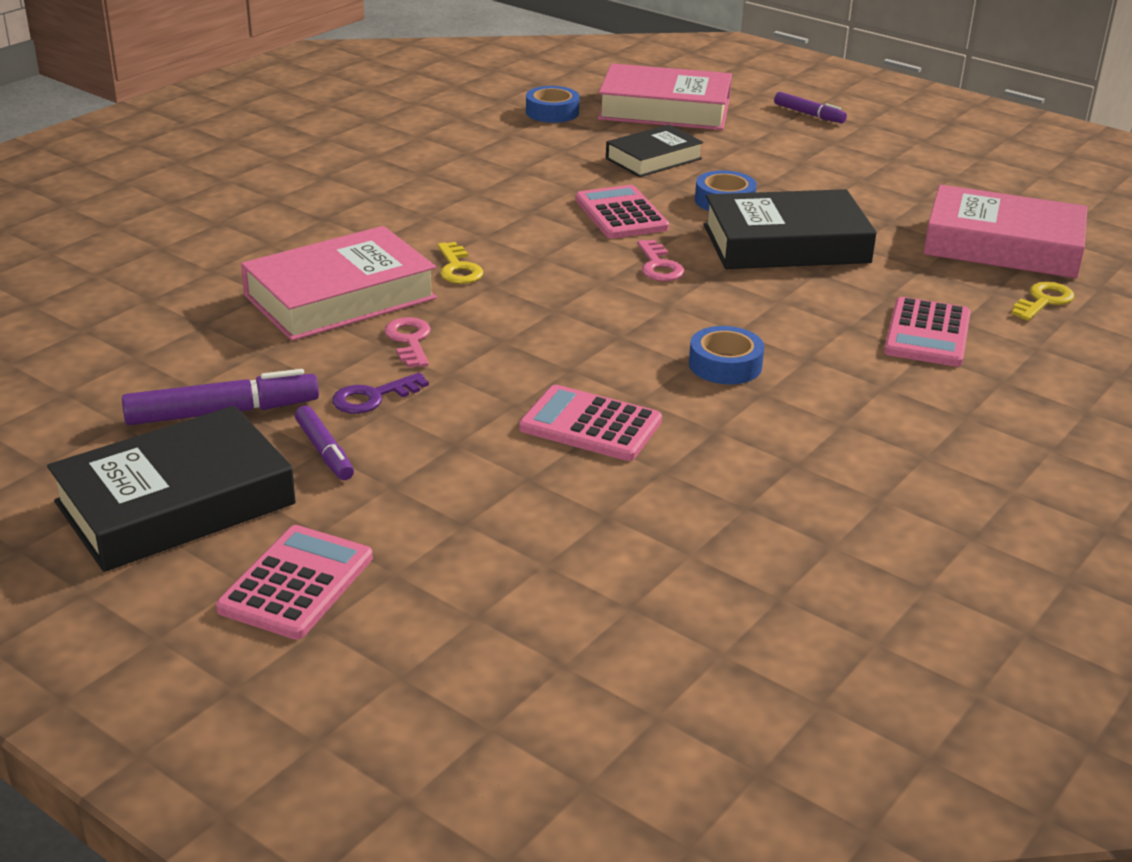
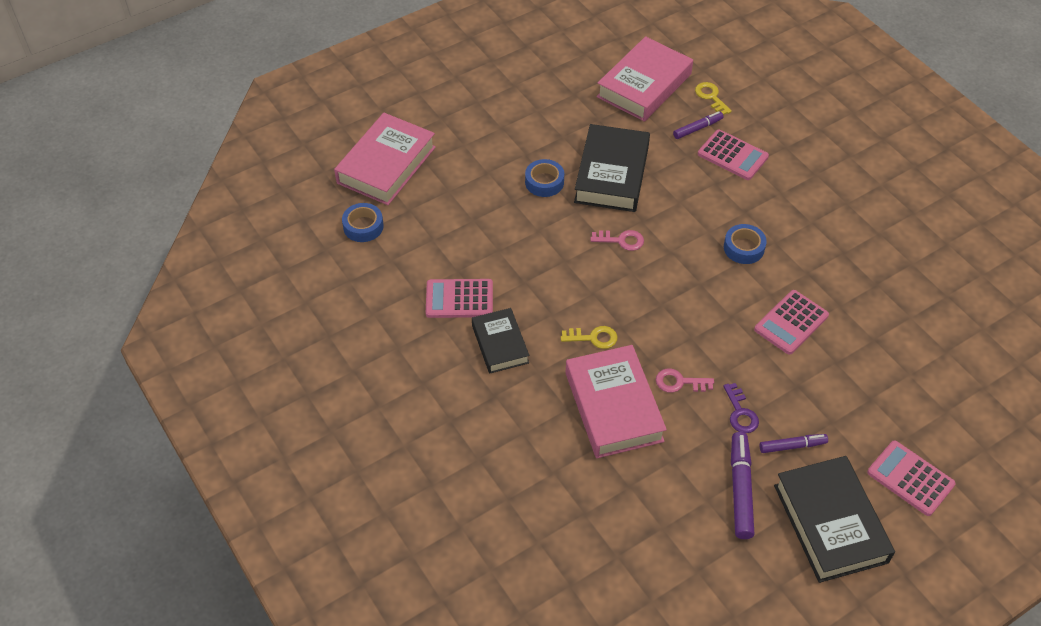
camera: 70 degrees left, 20 degrees up
(621, 214) = (544, 237): pink calculator -> pink calculator (459, 299)
(653, 159) = (467, 196): black book -> black book (500, 344)
(809, 114) = (428, 96): purple marker -> purple marker (697, 128)

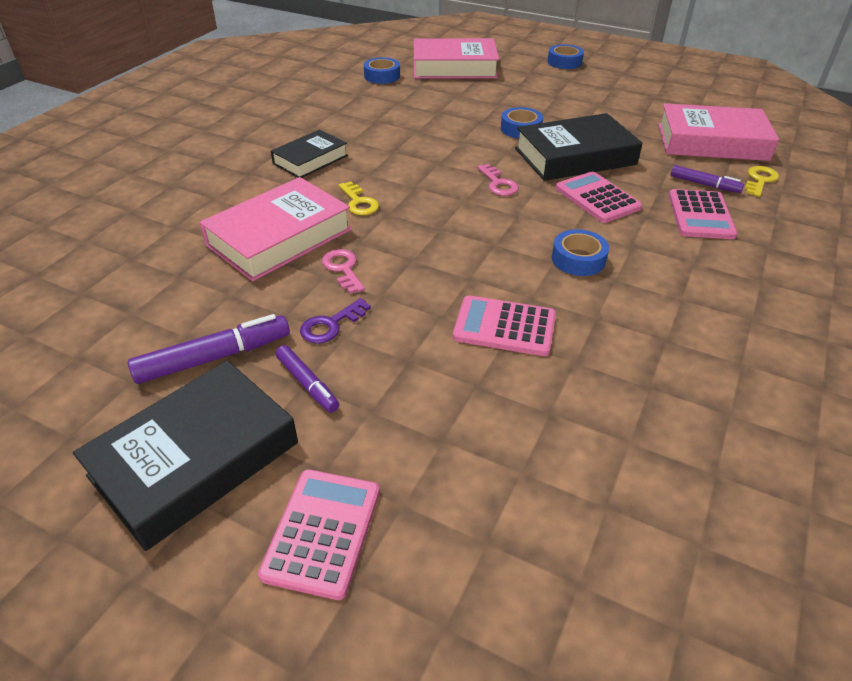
camera: 60 degrees right, 10 degrees down
(438, 84) = (564, 62): none -> blue tape
(459, 299) = (344, 129): pink calculator -> pink calculator (597, 198)

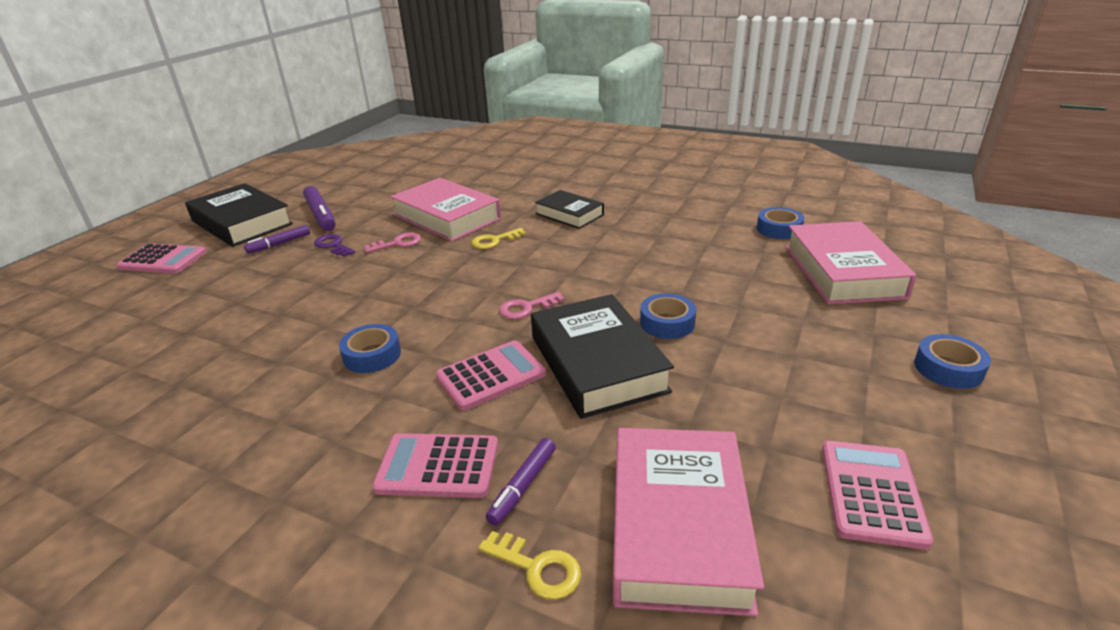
camera: 90 degrees right, 10 degrees down
(504, 327) = (293, 313): pink calculator -> pink calculator (871, 493)

